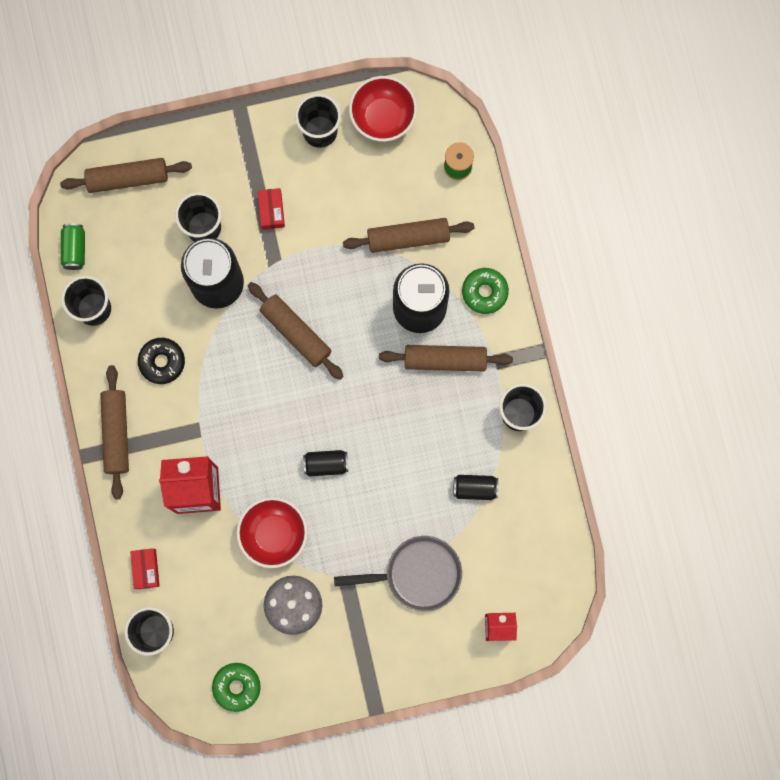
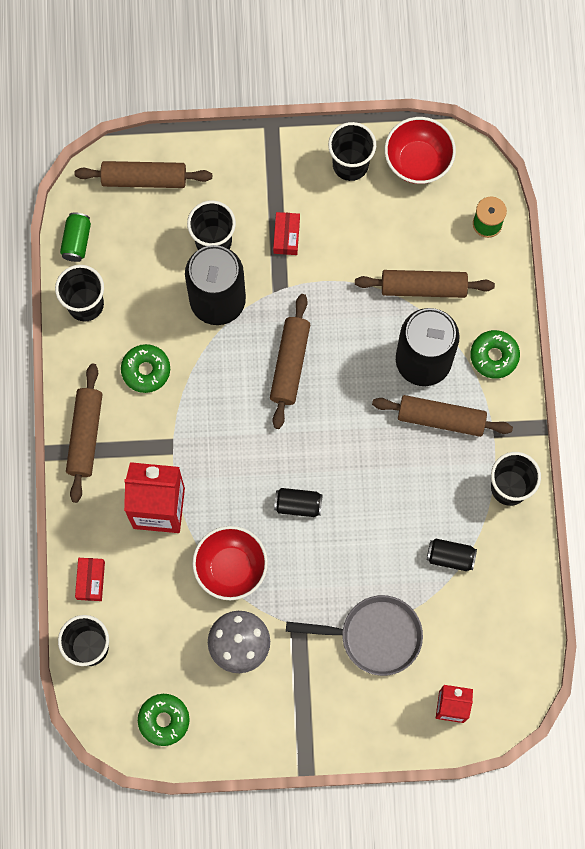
camera: 10 degrees right, 5 degrees down
(162, 362) = (146, 370): black donut -> green donut
(296, 332) = (290, 364): brown rolling pin -> brown rolling pin turned 45 degrees clockwise

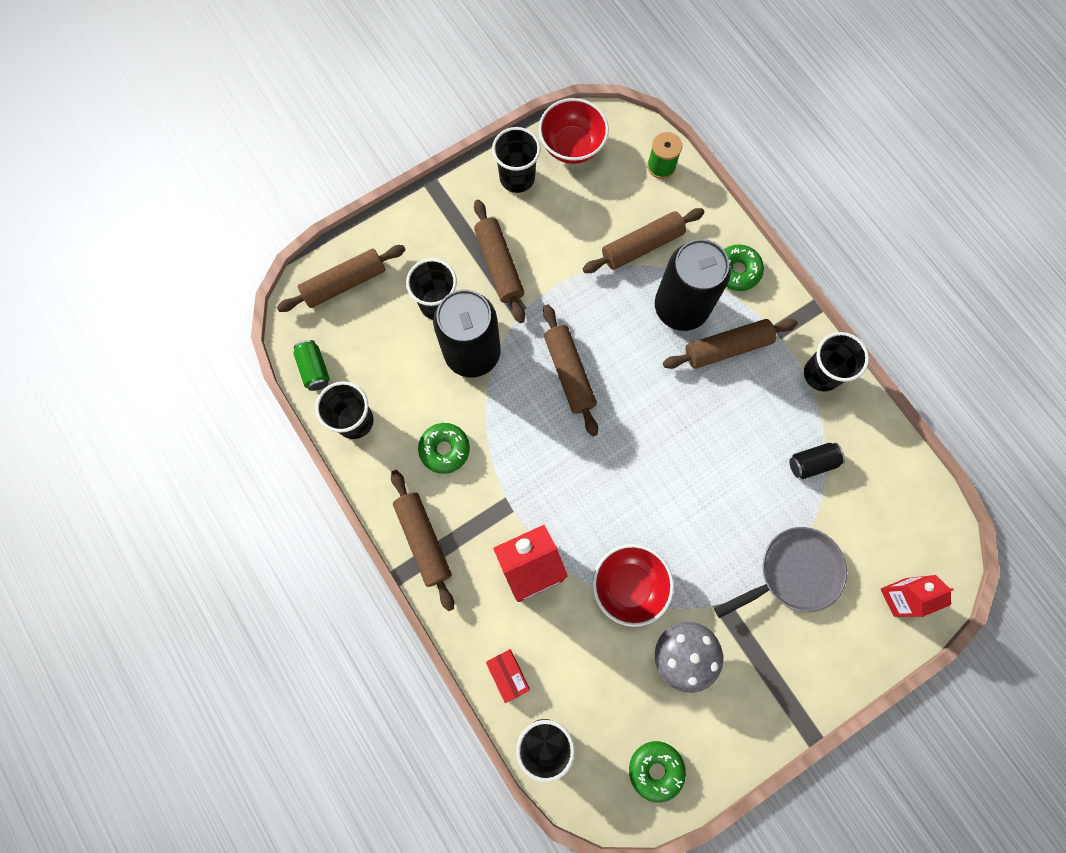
camera: 30 degrees left, 0 degrees up
(286, 236) = (499, 265): red box -> brown rolling pin
(298, 505) = (653, 493): black can -> none

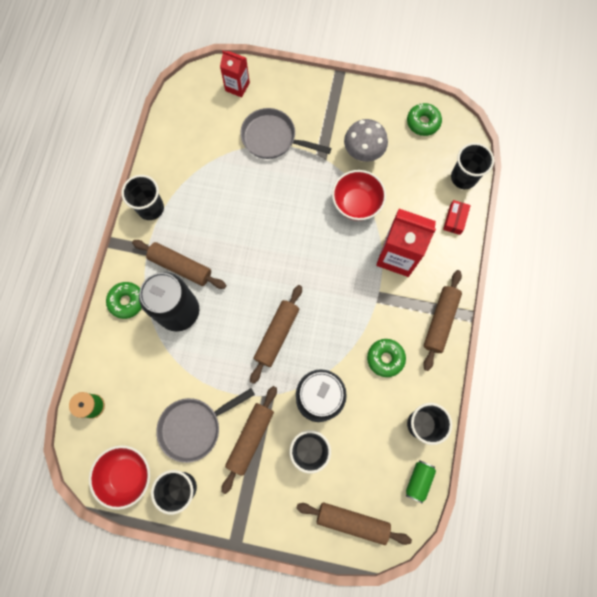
camera: 135 degrees left, 0 degrees up
(557, 229) = (194, 427): none -> grey pan
(642, 246) = (159, 368): brown rolling pin -> none
(812, 463) = (206, 174): black can -> none

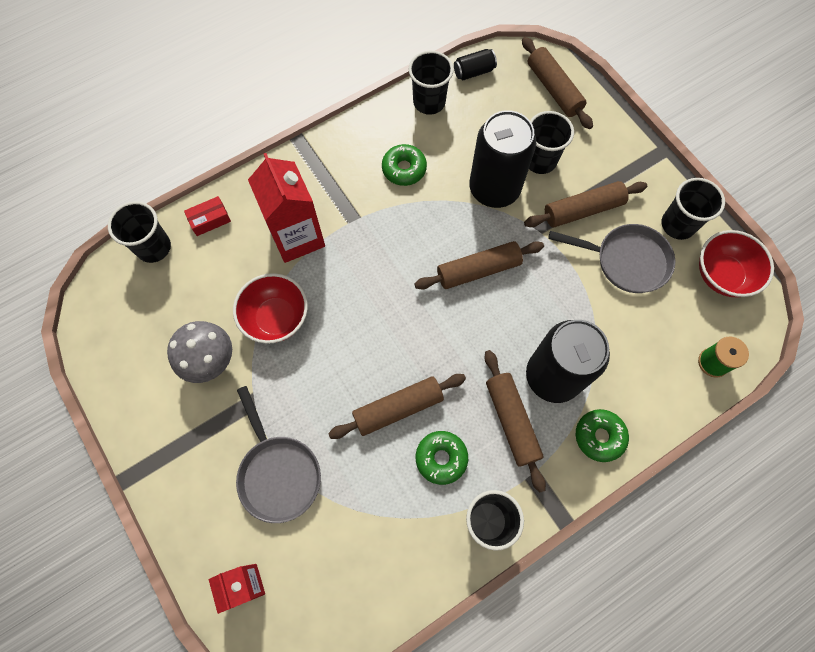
camera: 135 degrees left, 5 degrees down
(418, 480) = (474, 72): green can -> black can
(423, 122) = (117, 336): green donut -> green donut (441, 458)
(440, 321) = (326, 155): brown rolling pin -> brown rolling pin (398, 408)

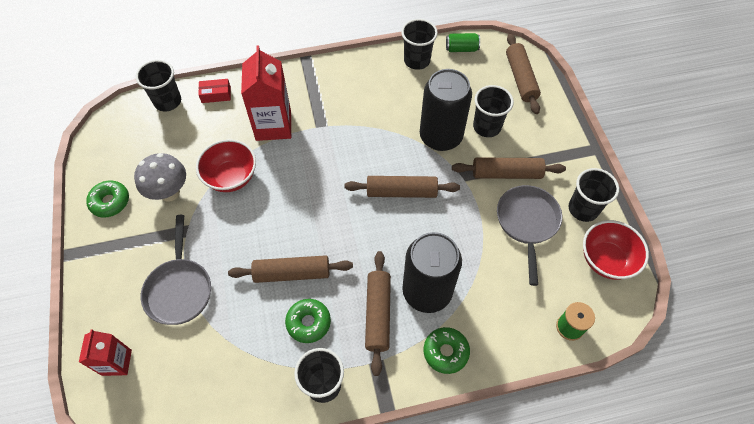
camera: 20 degrees right, 10 degrees down
(404, 169) = (376, 102): green donut -> green donut (110, 202)
(474, 72) = (461, 49): black can -> green can
(626, 261) = (527, 223): grey pan -> grey pan turned 120 degrees counterclockwise

